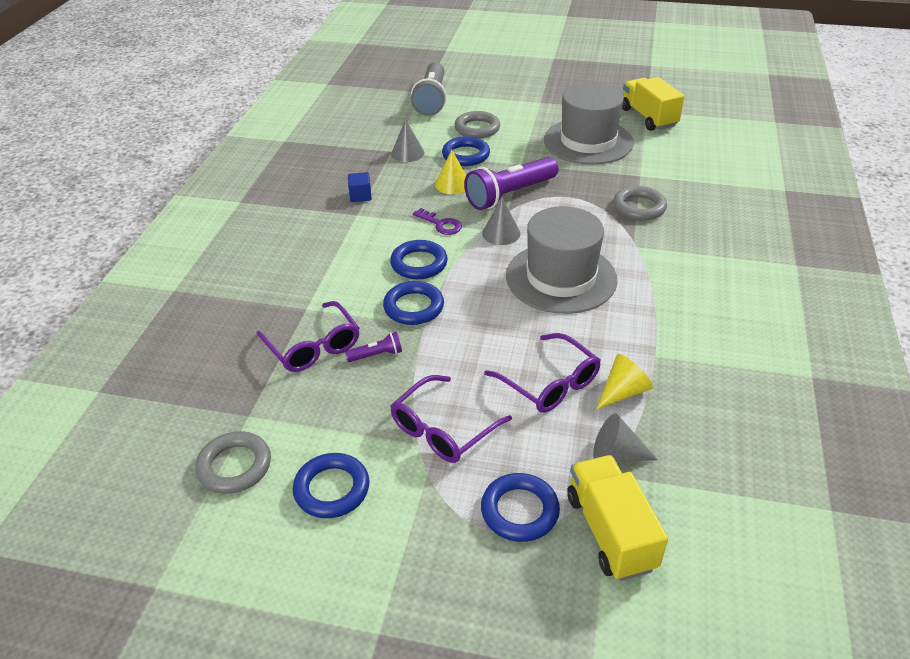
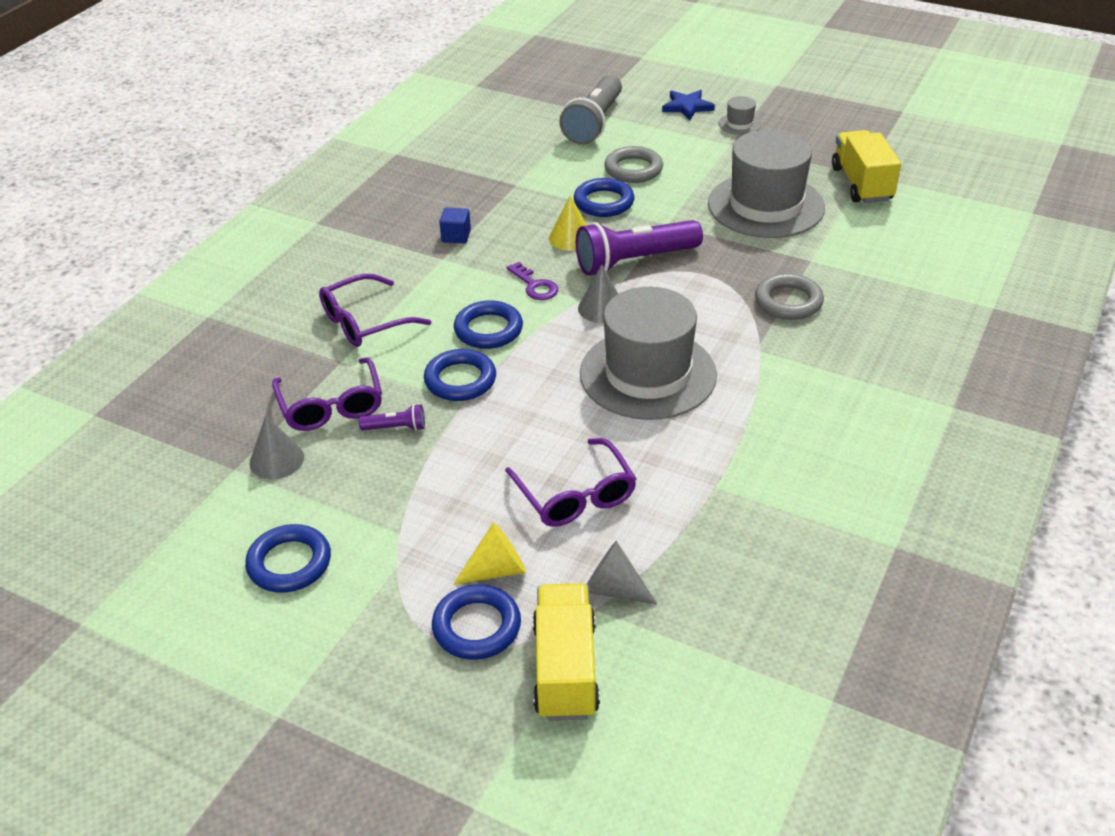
camera: 15 degrees right, 0 degrees up
(234, 466) = (200, 519): grey ring -> none
(407, 153) = (534, 190): grey cone -> grey cone (276, 460)
(443, 429) = (433, 524): purple glasses -> purple glasses (365, 322)
(496, 80) = (687, 107): none -> blue star
(540, 87) = (739, 124): none -> grey hat
(623, 392) = (655, 521): yellow cone -> yellow cone (497, 570)

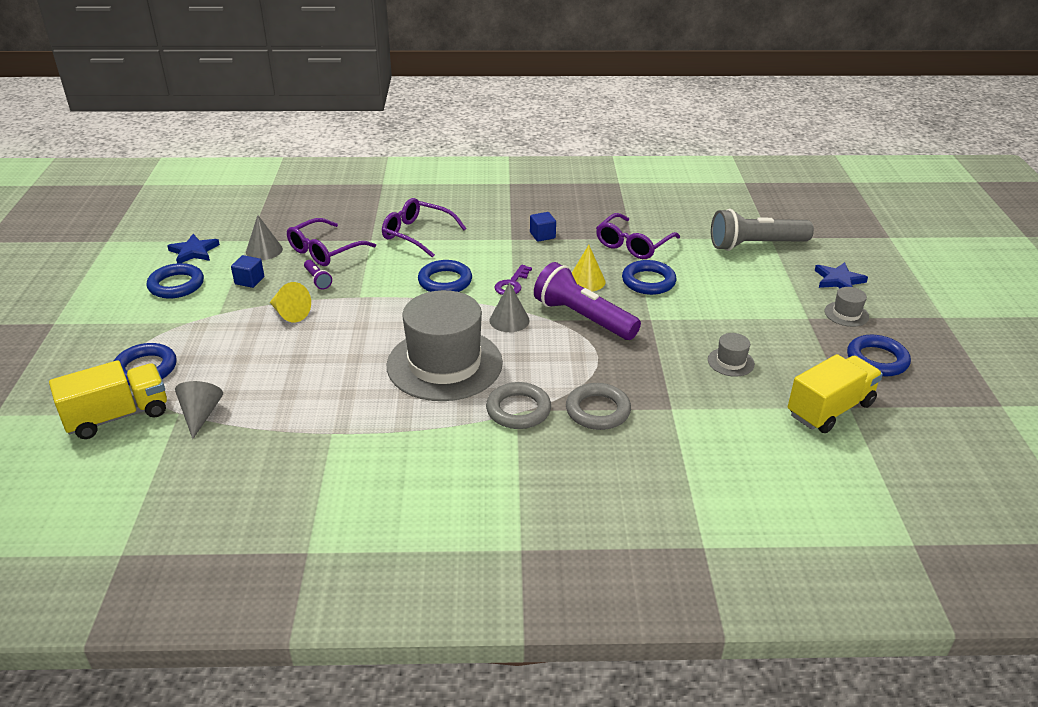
camera: 60 degrees right, 5 degrees down
(212, 530) = (194, 251): none -> blue star
(342, 489) = (249, 280): none -> blue cube
(460, 380) = (382, 288): blue ring -> blue ring (877, 360)
(497, 570) = (200, 360): yellow cone -> yellow cone (289, 313)
(575, 495) = (288, 371): purple glasses -> purple glasses (633, 245)
(633, 169) = (710, 281): grey ring -> grey ring (518, 410)
(766, 205) = (731, 362): grey hat -> grey hat, size x0.40

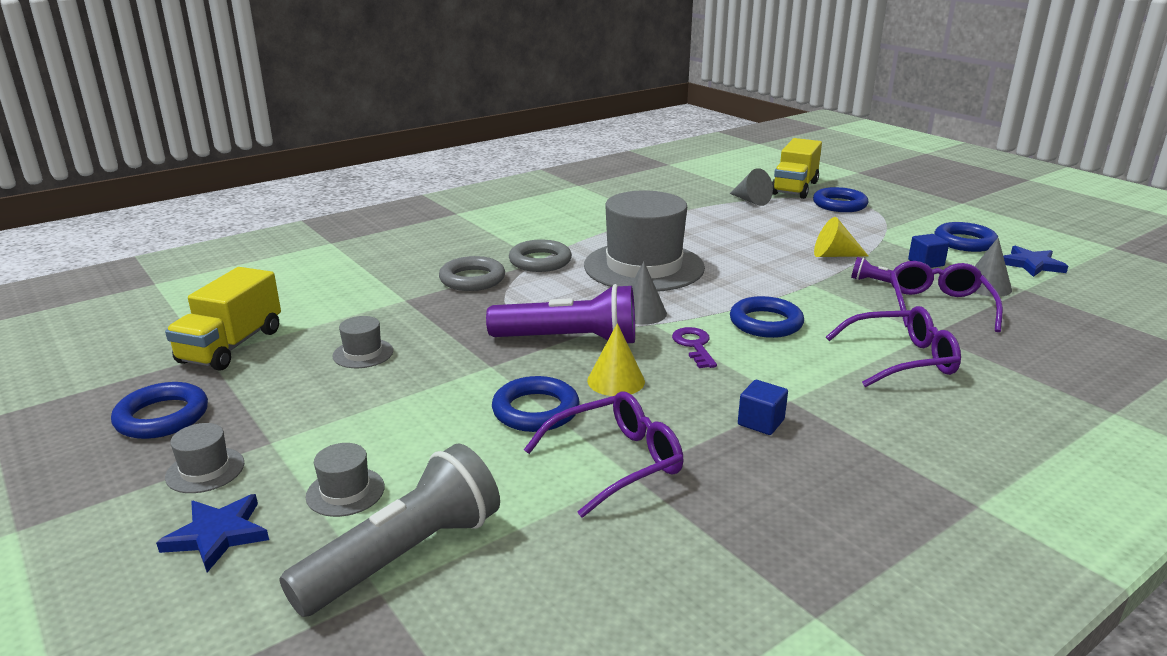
camera: 145 degrees right, 10 degrees down
(633, 245) = (616, 462): purple glasses -> purple glasses turned 60 degrees clockwise
(773, 277) = (345, 492): none -> grey hat

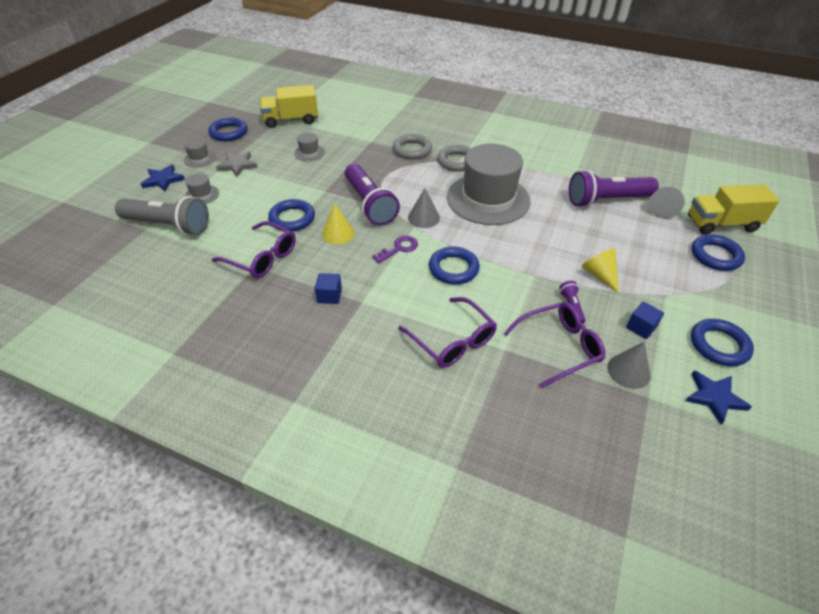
camera: 60 degrees right, 20 degrees up
(299, 430) = (238, 165): none -> grey star
(710, 215) = (606, 200): none -> purple flashlight

